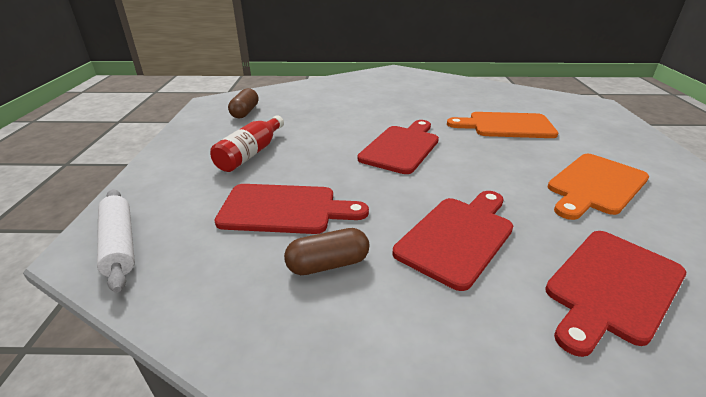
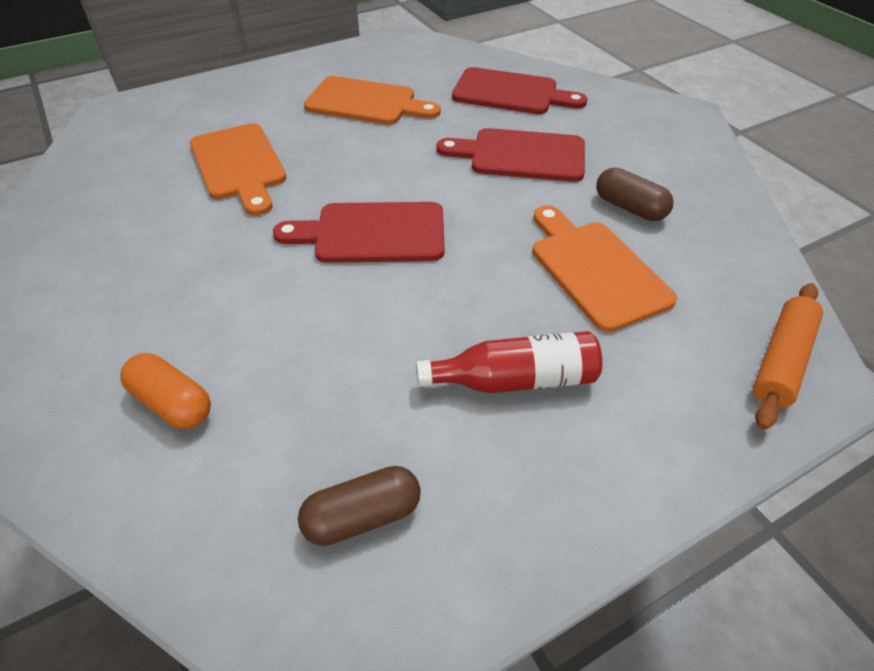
camera: 120 degrees left, 15 degrees up
(119, 244) = (781, 361): white rolling pin -> orange rolling pin
(284, 209) = (595, 270): red cutting board -> orange cutting board
(336, 95) = (173, 403): none -> orange capsule

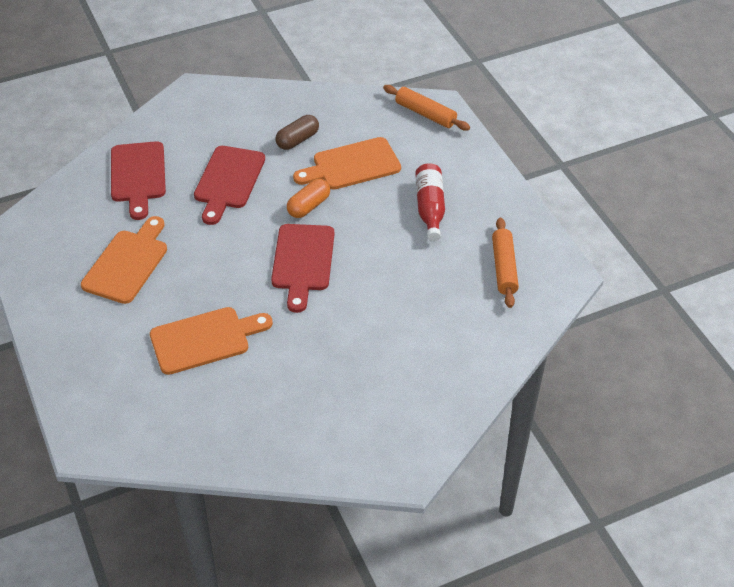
camera: 85 degrees left, 0 degrees up
(173, 403) = (436, 346): orange capsule -> orange capsule (308, 206)
(362, 516) = (504, 268): brown capsule -> orange rolling pin
(510, 93) = (138, 175): red cutting board -> red cutting board turned 150 degrees clockwise

